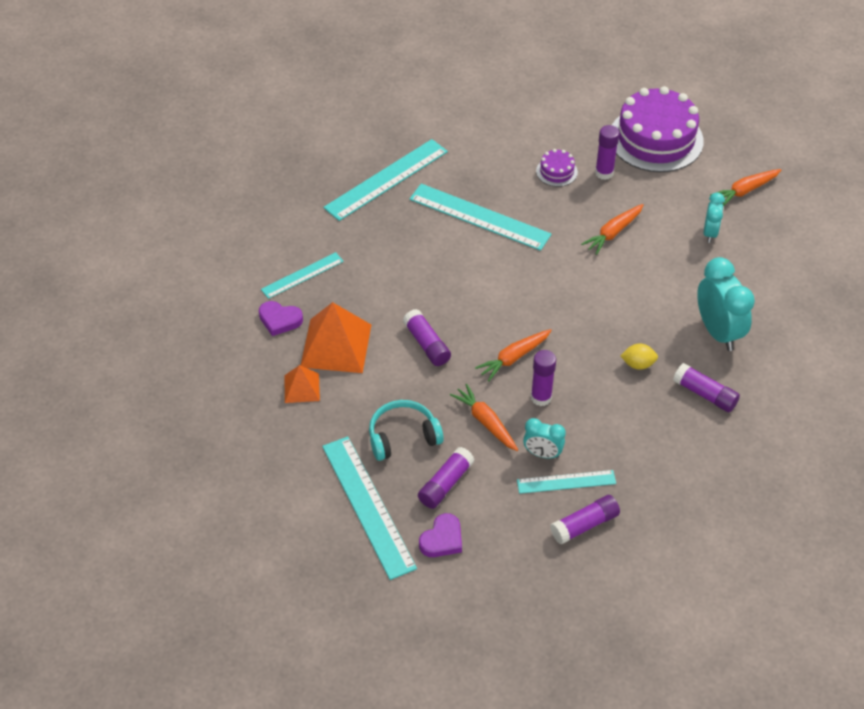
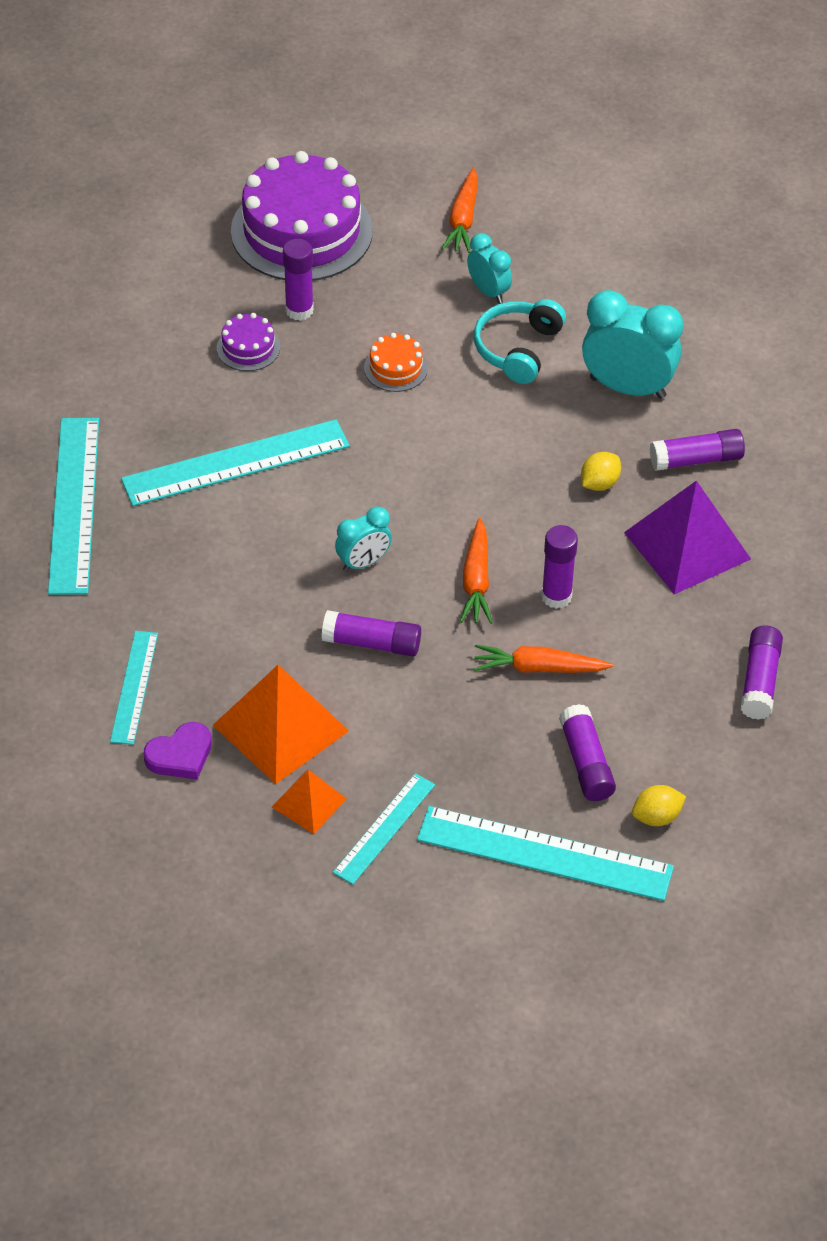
camera: 50 degrees left, 0 degrees up
(403, 436) = (481, 756): turquoise headphones -> turquoise headphones (517, 348)
(442, 539) = (656, 817): purple heart -> yellow lemon
(542, 454) = (632, 649): turquoise clock -> turquoise clock (363, 562)
(566, 482) = (690, 656): turquoise ruler -> turquoise ruler (384, 828)
(613, 233) = (395, 368): orange carrot -> orange cake
(640, 430) = (687, 546): none -> purple pyramid

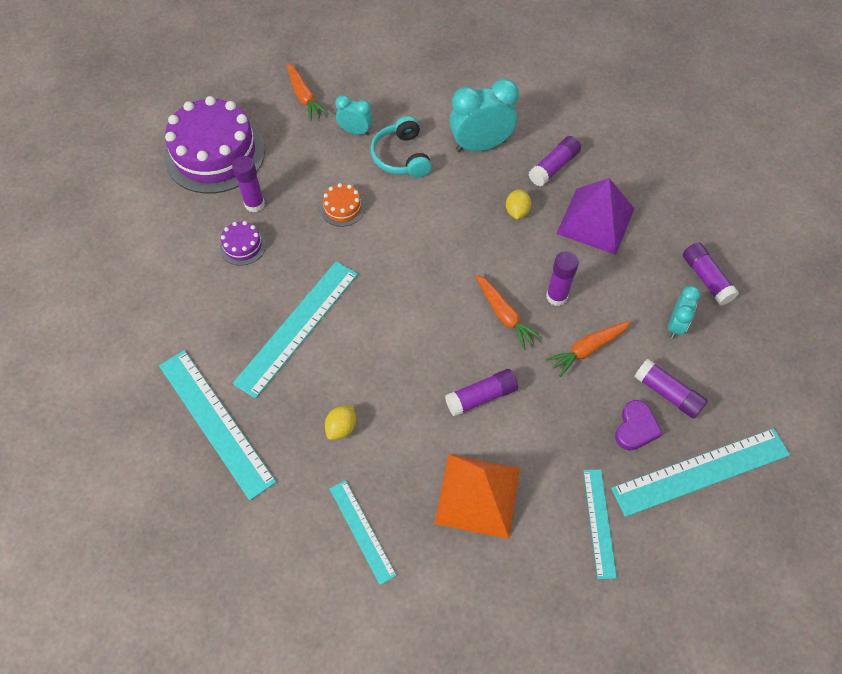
camera: 35 degrees left, 10 degrees up
(180, 755) = (433, 561): purple heart -> purple heart (635, 428)
(309, 802) = (540, 537): orange pyramid -> none
(363, 562) = (430, 345): turquoise clock -> turquoise clock (675, 325)
(656, 817) = (735, 402): yellow lemon -> yellow lemon (341, 427)

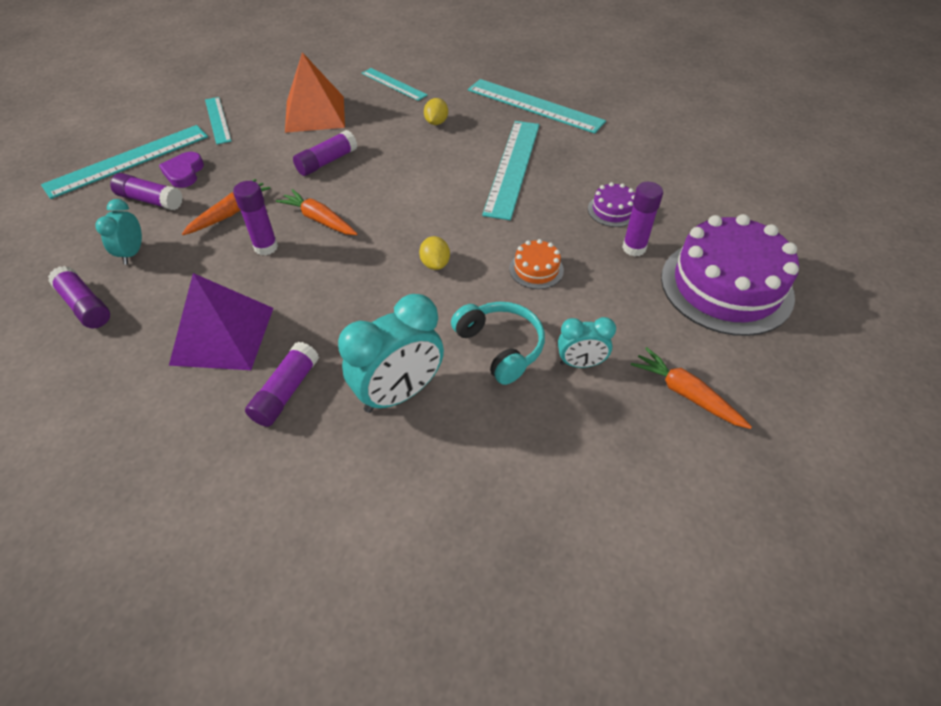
camera: 160 degrees right, 10 degrees down
(517, 211) = (327, 319): yellow lemon -> yellow lemon (435, 264)

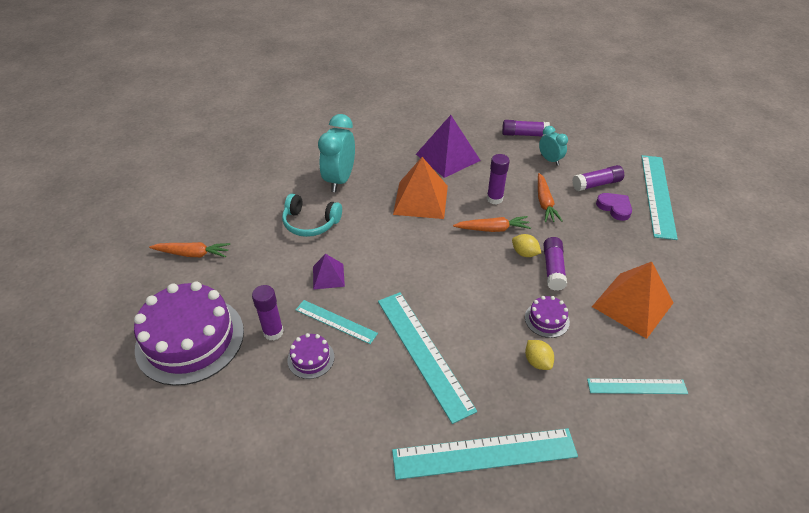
camera: 140 degrees right, 5 degrees down
(218, 120) = (676, 253): turquoise ruler -> turquoise ruler (336, 321)
(286, 392) = (389, 156): purple glue stick -> none
(340, 296) = (420, 200): none -> orange pyramid
(390, 137) = (547, 319): none -> purple cake
(435, 264) = (392, 244): yellow lemon -> yellow lemon (524, 253)
(536, 269) = (328, 276): orange cake -> purple pyramid
(580, 363) = (261, 238): turquoise clock -> none

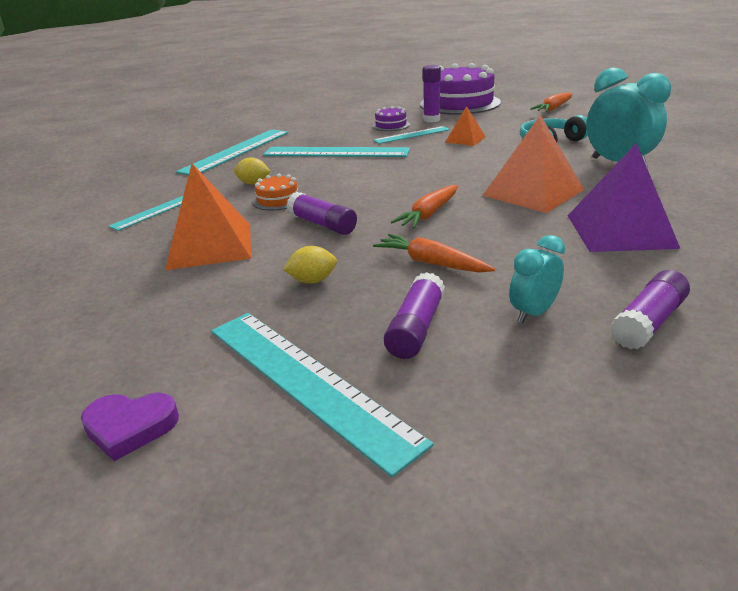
camera: 130 degrees right, 15 degrees down
(328, 276) = (465, 139): purple pyramid -> orange pyramid
(494, 199) = (483, 232): purple glue stick -> none
(524, 253) = (367, 218): yellow lemon -> yellow lemon (312, 281)
(547, 319) = (278, 200): purple cake -> orange cake
(550, 160) = (533, 313): turquoise clock -> turquoise clock turned 135 degrees clockwise
(614, 208) = (344, 315): purple heart -> purple heart (130, 427)

